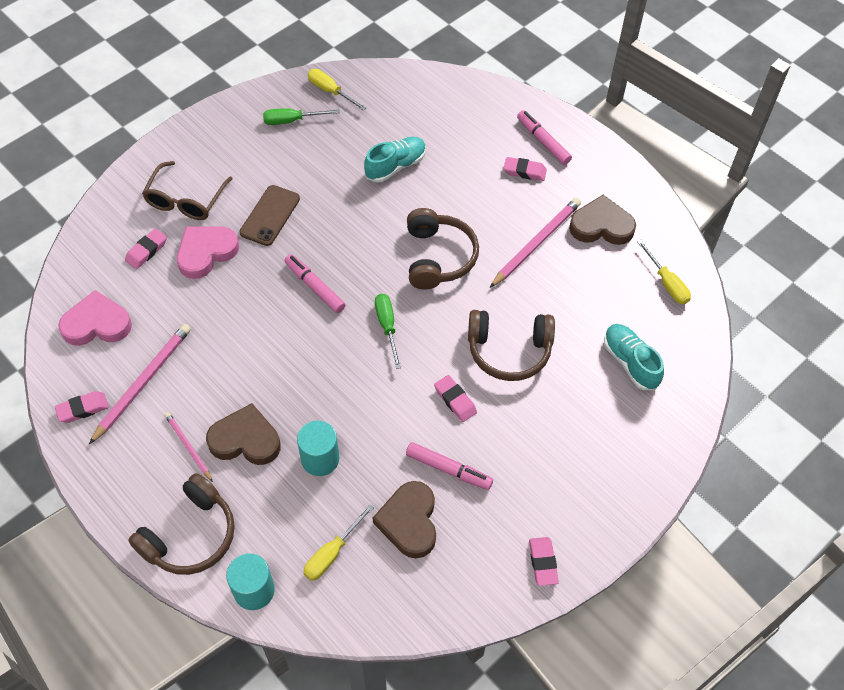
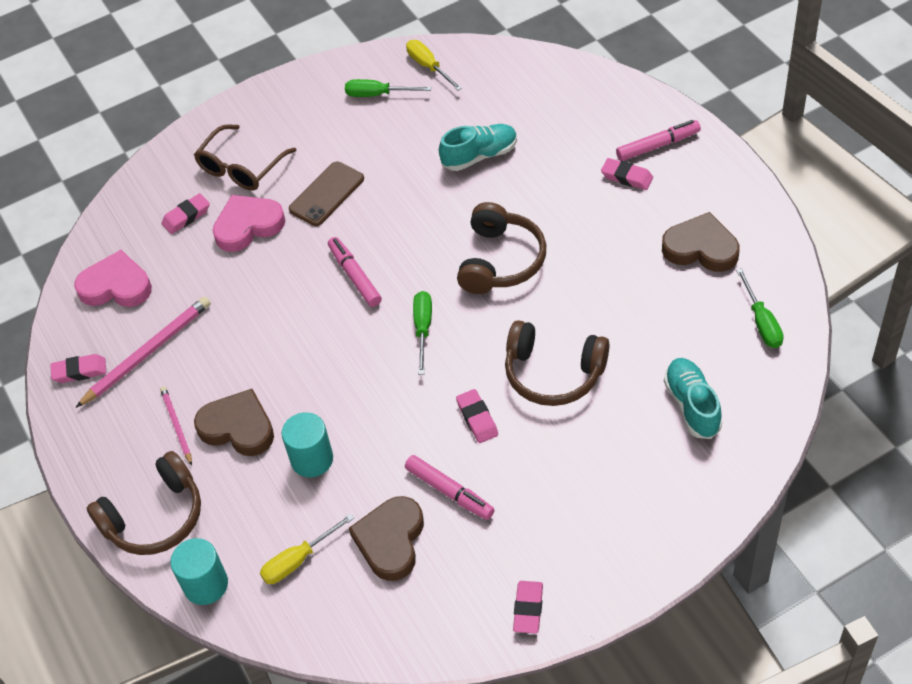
camera: 20 degrees right, 5 degrees down
(536, 243) = (618, 258): pink pencil -> none
(543, 141) = (658, 145): pink marker -> pink marker turned 90 degrees clockwise
(666, 283) = (761, 322): yellow screwdriver -> green screwdriver

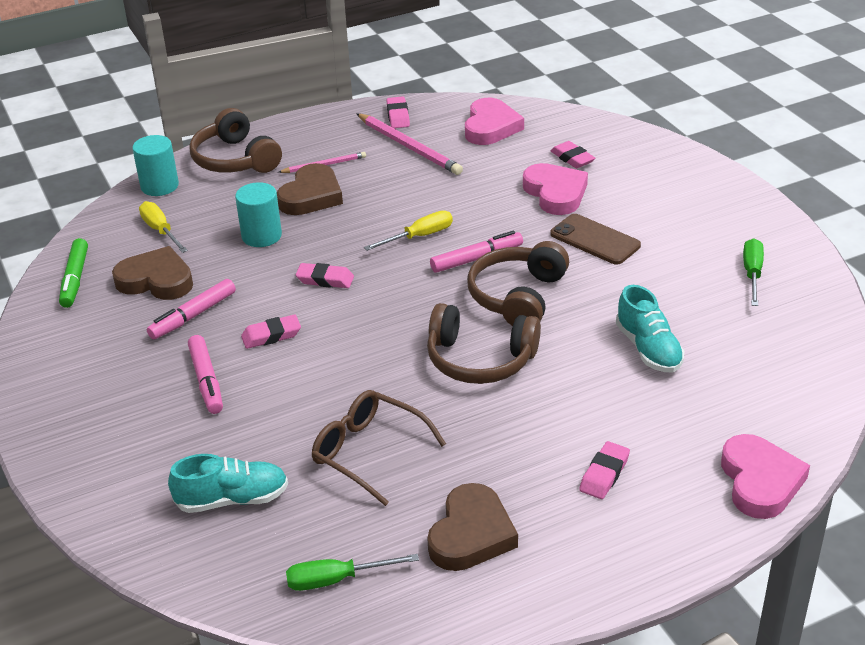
camera: 90 degrees right, 15 degrees down
(241, 167) = (637, 187): brown glasses -> brown glasses (368, 452)
(389, 623) = (75, 279): none -> green marker
(423, 329) = (396, 302): green screwdriver -> none
(428, 66) = (804, 312): yellow screwdriver -> yellow screwdriver (419, 236)
(528, 609) = (45, 360): pink eraser -> pink eraser (325, 280)
(553, 373) = (312, 392): brown headphones -> brown headphones (518, 297)
(621, 96) = (760, 481): none -> pink heart
(658, 145) = (661, 510): pink marker -> pink marker (206, 381)

